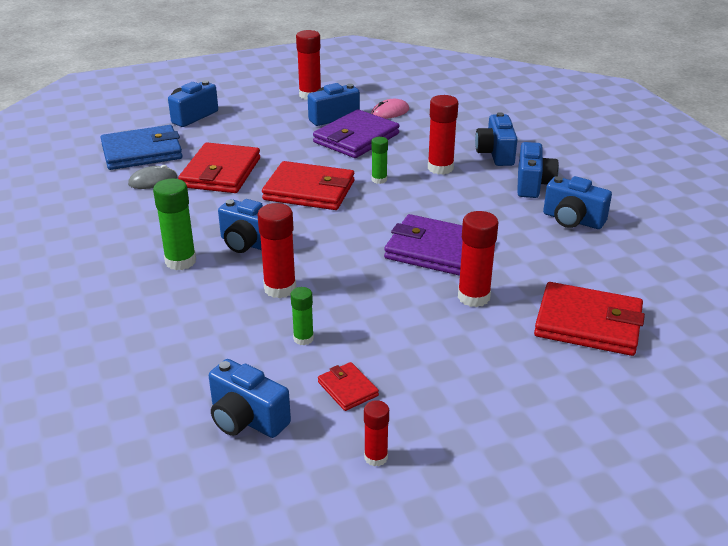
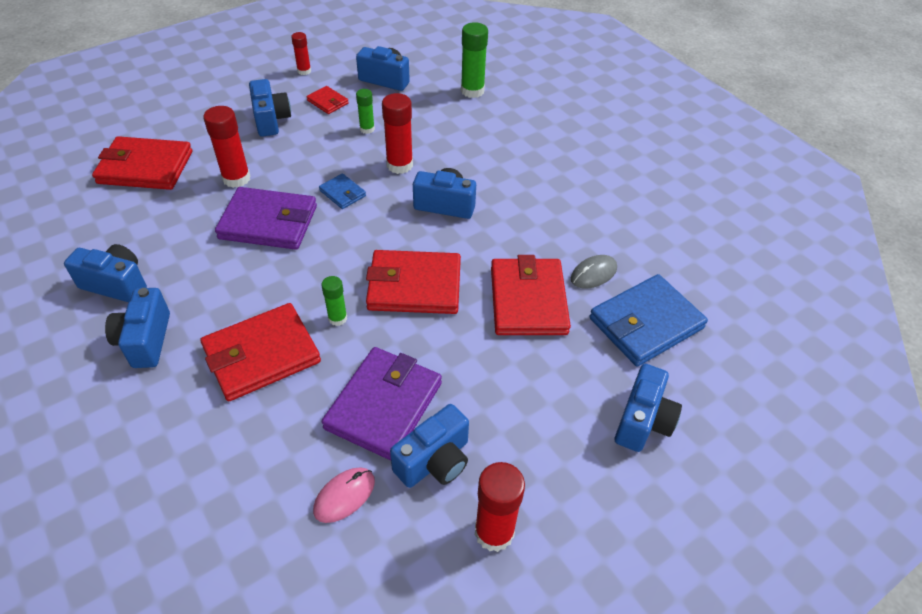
camera: 165 degrees right, 15 degrees up
(180, 261) = (495, 179): green glue stick -> green glue stick (472, 91)
(354, 267) = (342, 193): none -> blue wallet
(440, 168) = (262, 354): red glue stick -> red wallet
(495, 154) = (182, 401): blue camera -> blue camera (271, 120)

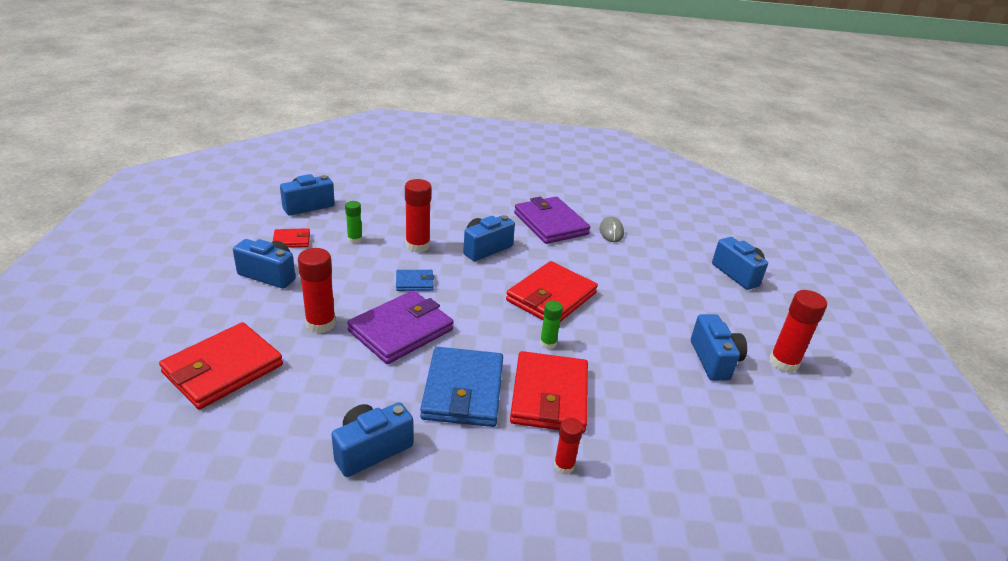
camera: 55 degrees left, 15 degrees down
(145, 340) = (466, 456): blue camera -> none
(304, 71) = (230, 232): red glue stick -> red glue stick (564, 466)
(344, 496) = (716, 412): pink mouse -> none
(384, 406) = (651, 359): purple wallet -> purple wallet (550, 223)
(472, 91) = (379, 183): green glue stick -> none
(528, 300) = (610, 263): red wallet -> none
(646, 323) = (667, 236): blue wallet -> blue wallet (463, 390)

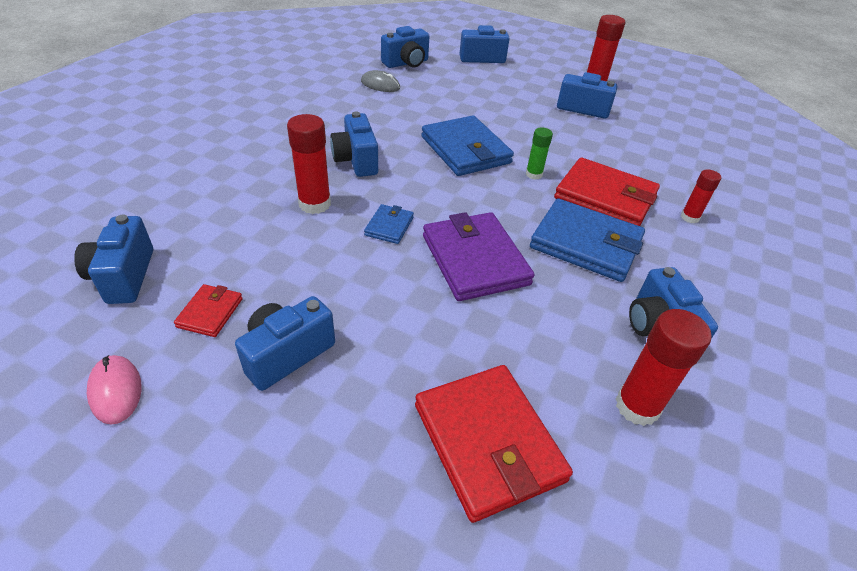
camera: 65 degrees left, 10 degrees up
(225, 232) = (115, 390): none -> pink mouse
(321, 324) = (431, 323): red glue stick -> red glue stick (637, 406)
(354, 239) = (259, 251): green glue stick -> none
(550, 223) = (340, 109): purple wallet -> none
(551, 297) = (465, 150): red wallet -> blue wallet
(667, 235) = (406, 63): none -> blue camera

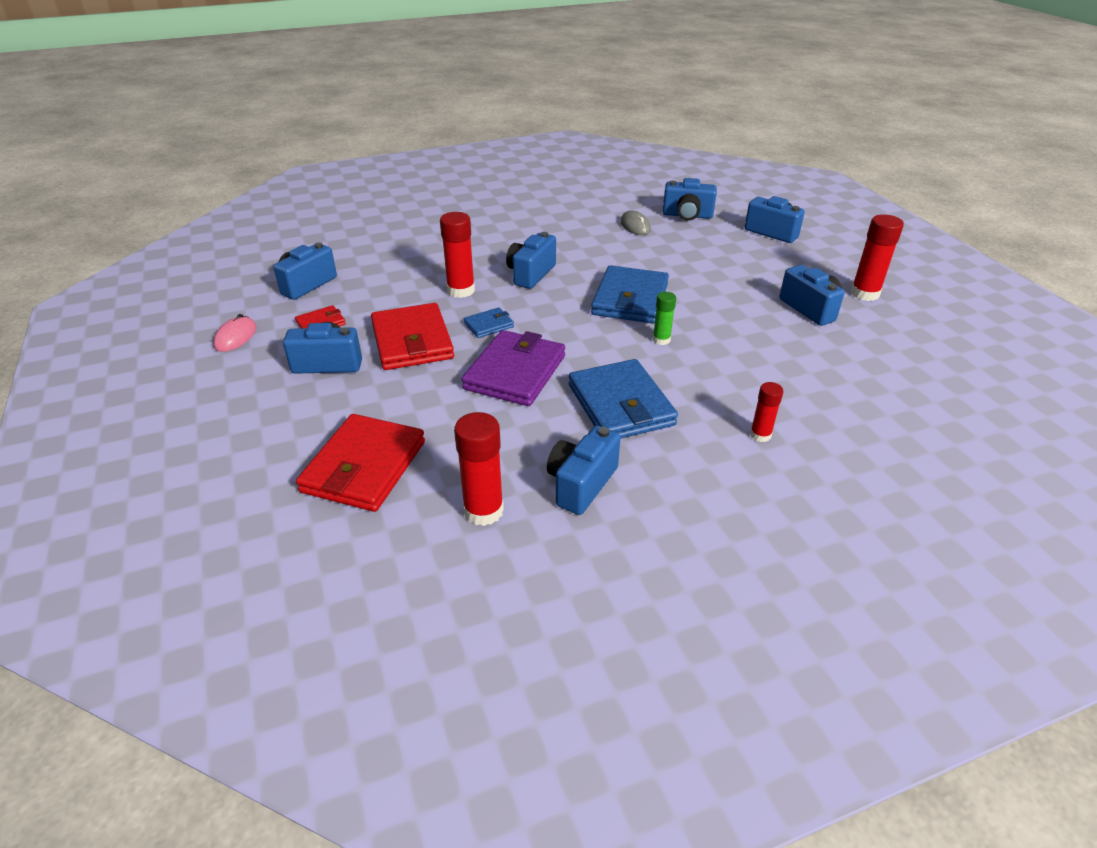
camera: 45 degrees right, 5 degrees down
(605, 197) = (700, 383): red wallet -> red wallet (412, 341)

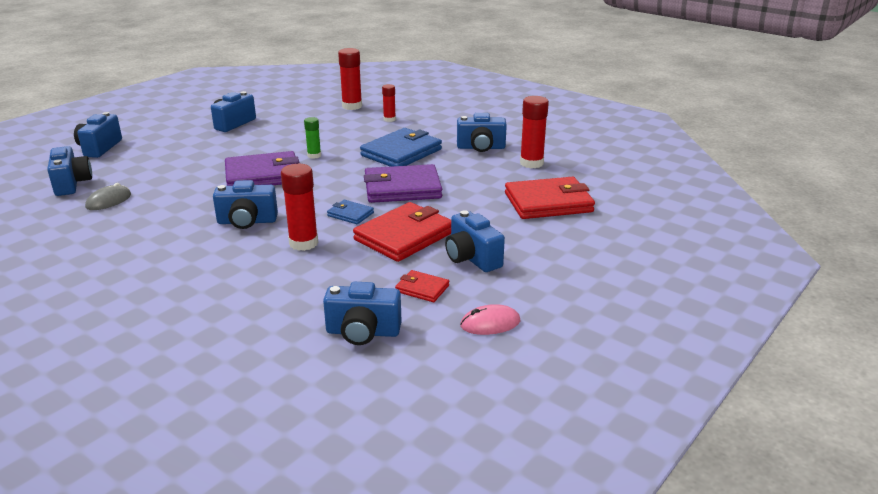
camera: 120 degrees left, 10 degrees down
(630, 299) = (262, 175): blue wallet -> purple wallet
(864, 293) = (198, 113): red glue stick -> red glue stick (352, 106)

